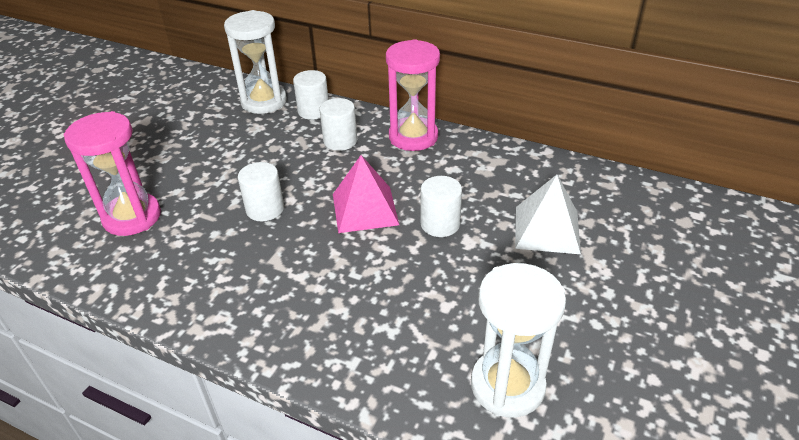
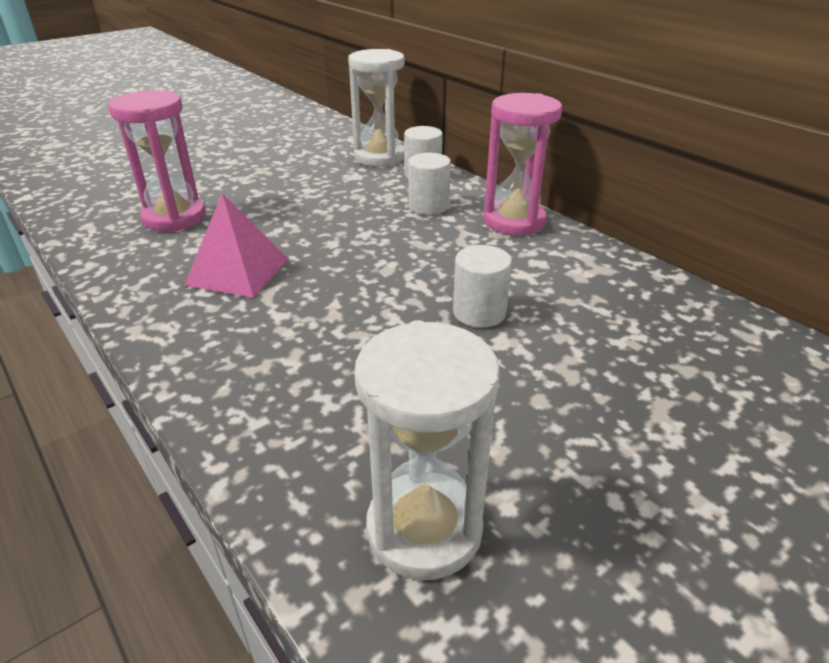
camera: 25 degrees right, 5 degrees down
(265, 209) = (299, 244): white cylinder -> none
(365, 209) = (403, 273): pink pyramid -> pink pyramid (237, 271)
(547, 229) = (618, 360): white pyramid -> none

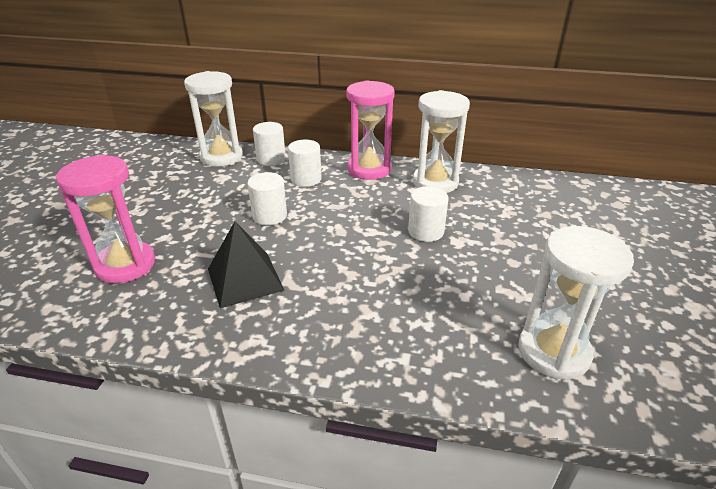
camera: 40 degrees left, 0 degrees up
(237, 271) = (245, 279): pink pyramid -> black pyramid
(341, 226) = (269, 216): none -> white cylinder
(577, 266) = (435, 182): none -> white hourglass

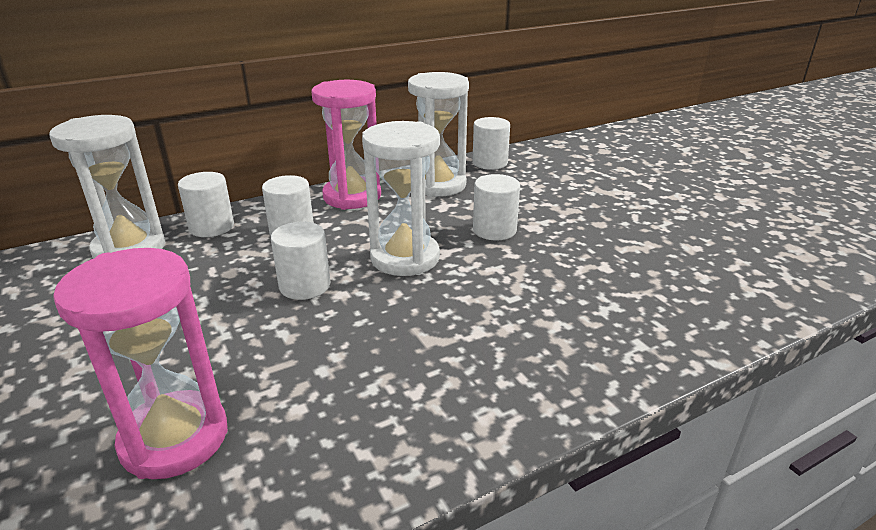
camera: 40 degrees left, 5 degrees down
(245, 279) = (377, 363): black pyramid -> none
(498, 179) = (490, 163): none -> white cylinder
(553, 352) = (724, 276): white hourglass -> white hourglass (405, 258)

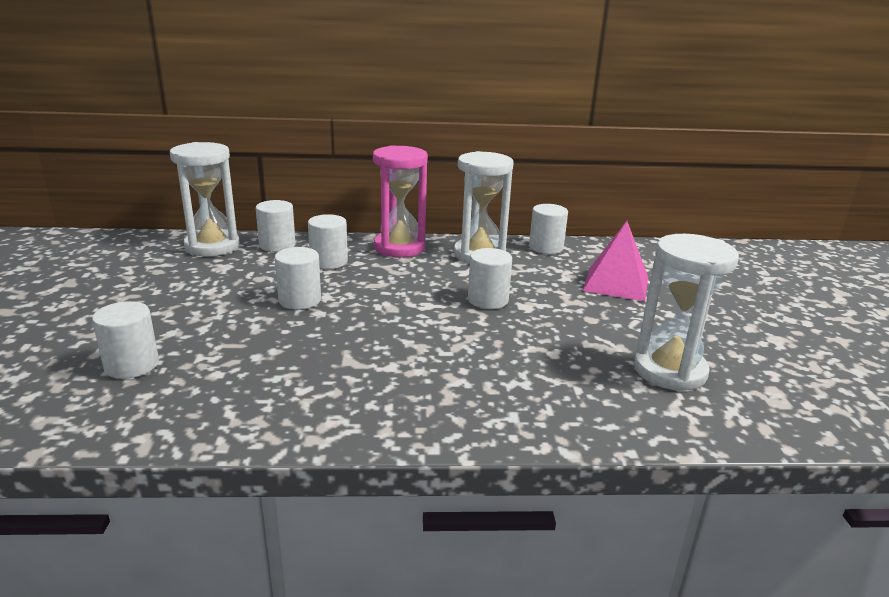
camera: 25 degrees right, 5 degrees down
(174, 438) = (132, 365): pink hourglass -> white cylinder
(405, 258) = (392, 301): white hourglass -> white hourglass (669, 371)
(583, 183) = (616, 283): none -> pink pyramid

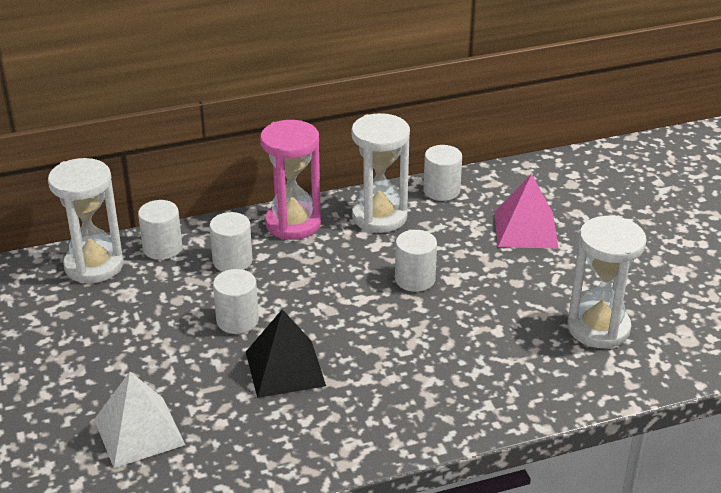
camera: 15 degrees left, 10 degrees up
(132, 365) = (139, 432): white cylinder -> white pyramid
(315, 343) = (285, 368): none -> black pyramid

